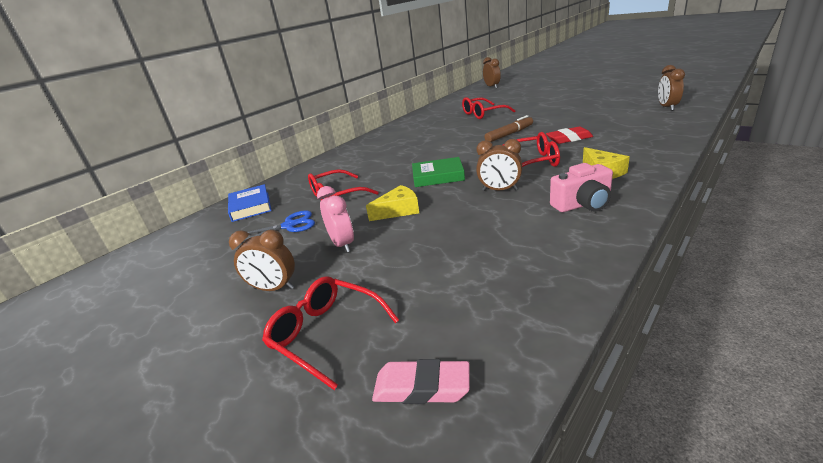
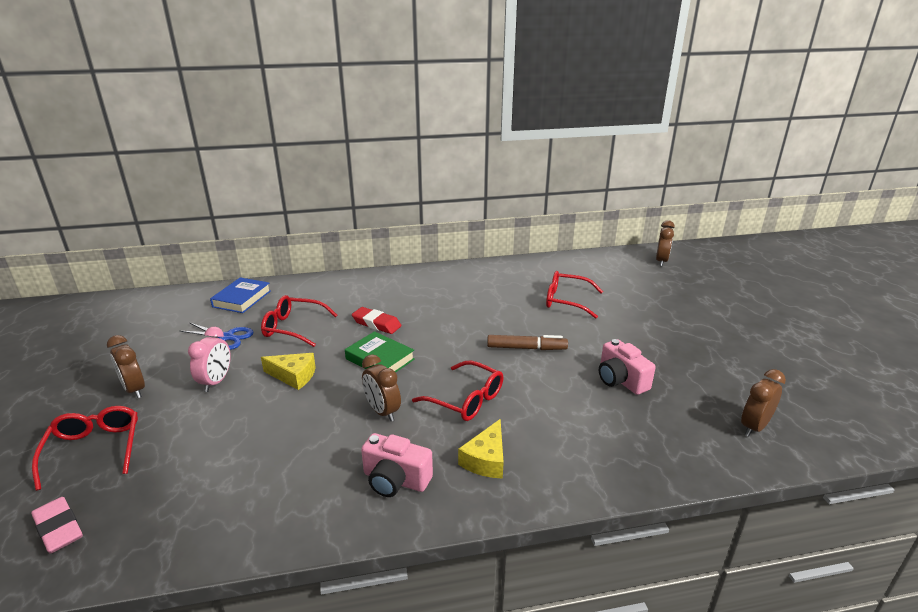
camera: 35 degrees right, 0 degrees up
(569, 139) = (557, 395): red eraser -> red eraser (376, 324)
(581, 122) = (620, 380): none -> pink camera

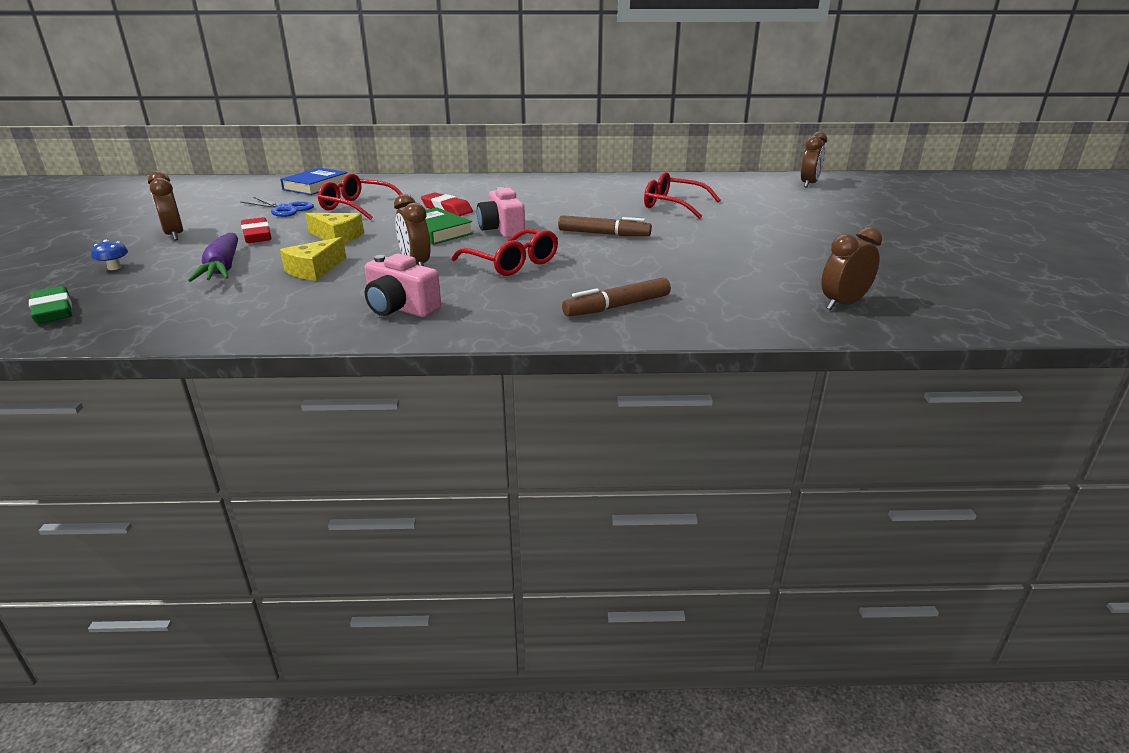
camera: 10 degrees right, 0 degrees up
(59, 529) = (53, 311): pink eraser -> green eraser
(94, 449) = (114, 267): red glasses -> blue mushroom
(204, 438) = (222, 268): none -> purple carrot
(216, 382) = (257, 235): pink clock -> red eraser
(486, 459) = (508, 303): yellow cheese -> yellow cheese (314, 270)
(579, 453) = (617, 306): none -> brown marker
(620, 380) = (700, 262): pink camera -> pink camera (502, 230)

